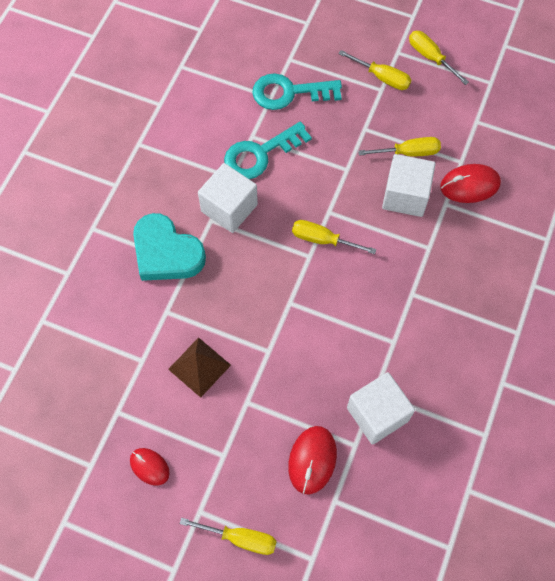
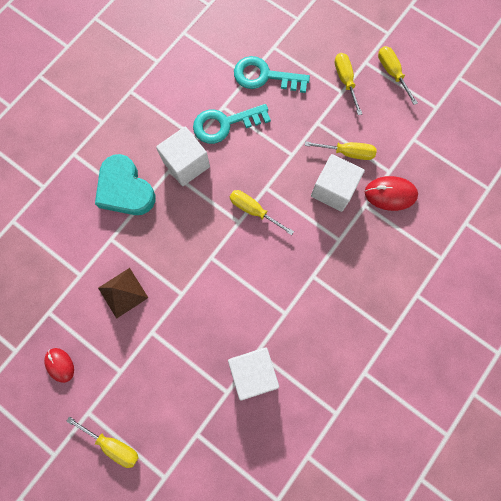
camera: 15 degrees right, 10 degrees up
(312, 460) = (189, 395): red mouse -> none
(382, 77) = (345, 81): yellow screwdriver -> yellow screwdriver turned 150 degrees counterclockwise

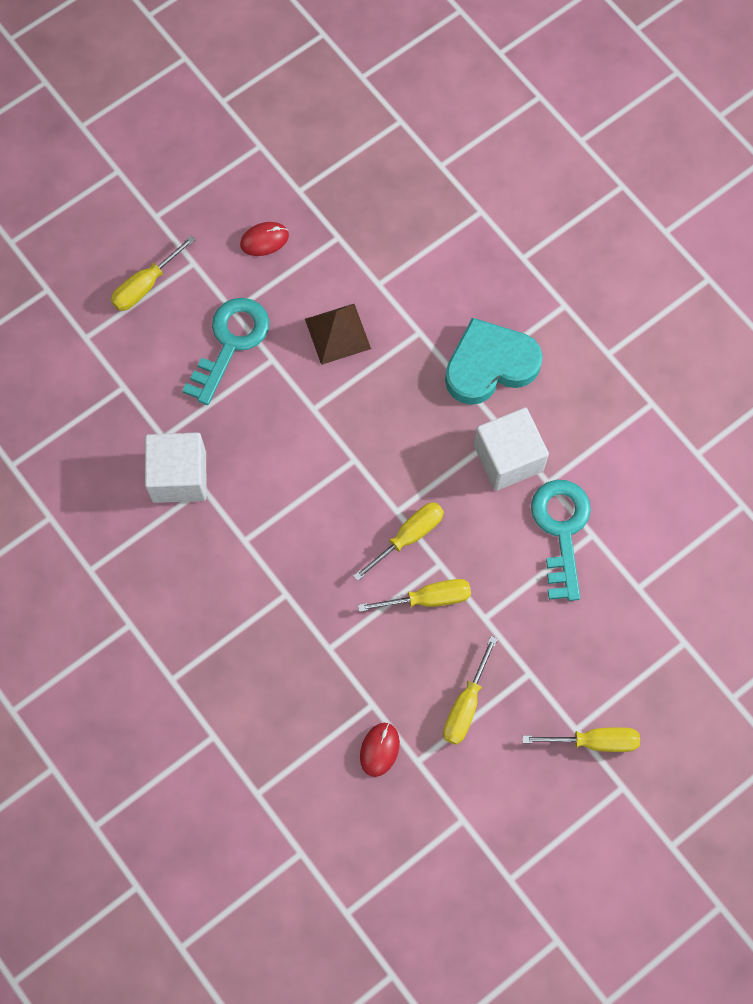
camera: 105 degrees right, 5 degrees down
(264, 76) = (632, 612): turquoise key -> turquoise key (231, 343)
(333, 190) = (410, 664): white cube -> none
(390, 194) = (379, 749): red mouse -> red mouse, size x0.65
(392, 73) = (590, 825): yellow screwdriver -> yellow screwdriver (428, 599)

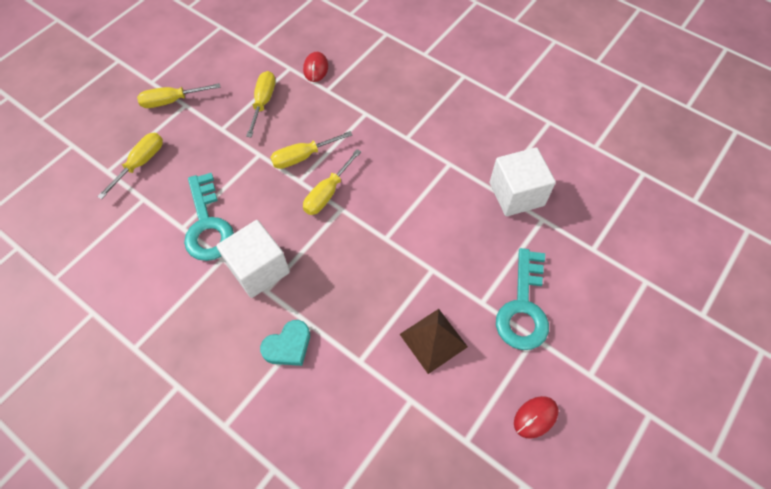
camera: 165 degrees right, 10 degrees down
(146, 285) = (621, 341): yellow screwdriver -> yellow screwdriver (140, 163)
(490, 365) = (288, 346): turquoise heart -> turquoise heart, size x0.57

